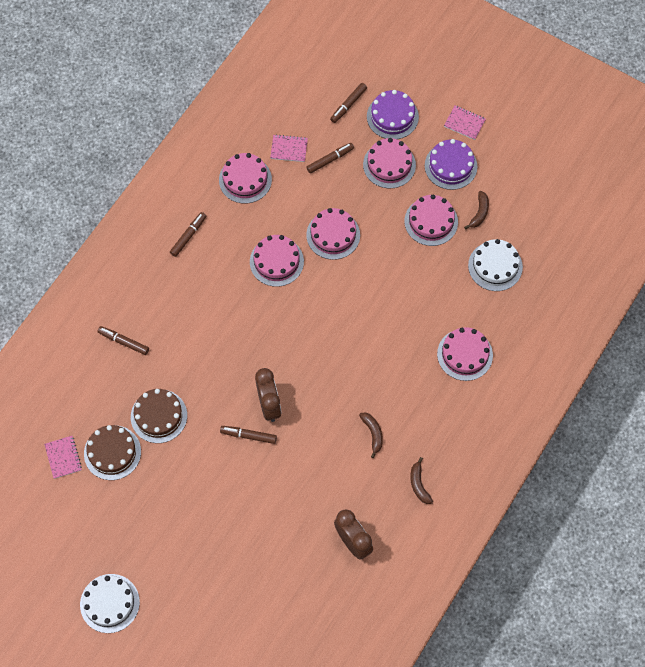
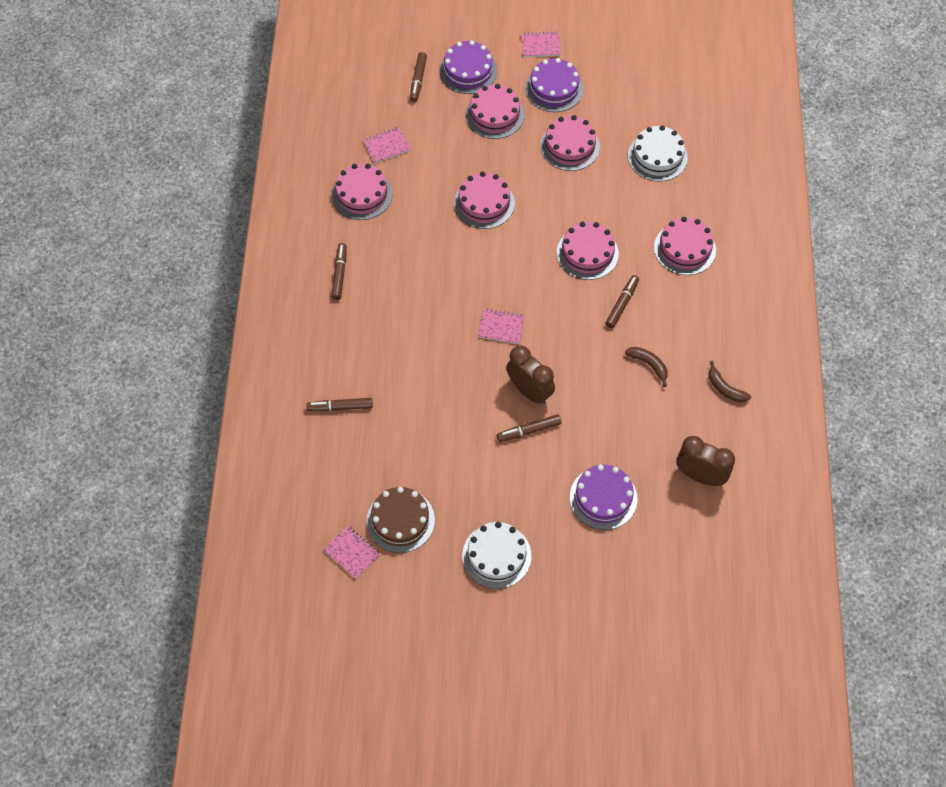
camera: 30 degrees left, 5 degrees down
(109, 603) = (498, 671): white cake -> white cake (496, 555)
(159, 416) = (425, 459): brown cake -> none
(269, 518) = (603, 498): none -> purple cake
(276, 261) = (445, 254): pink cake -> pink cake (587, 253)
(281, 343) = (501, 327): none -> pink notebook
(330, 160) = (434, 137): brown marker -> brown marker (622, 304)
(479, 213) = (610, 117): brown banana -> none

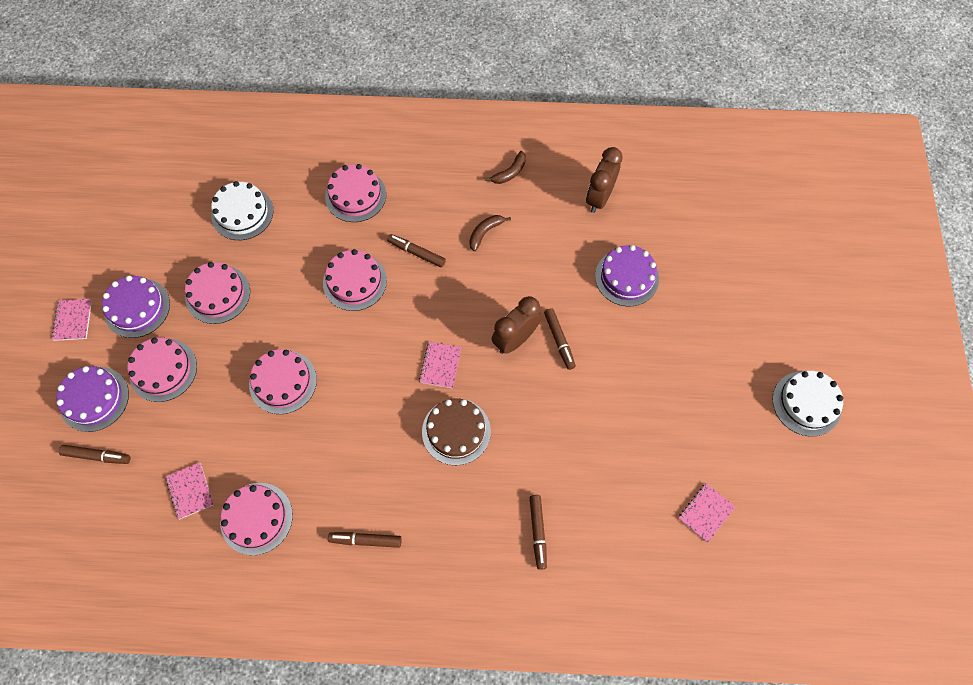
camera: 90 degrees left, 5 degrees up
(400, 520) = (665, 464): brown cake -> brown cake (456, 431)
(496, 555) = (694, 372): white cake -> white cake (806, 403)

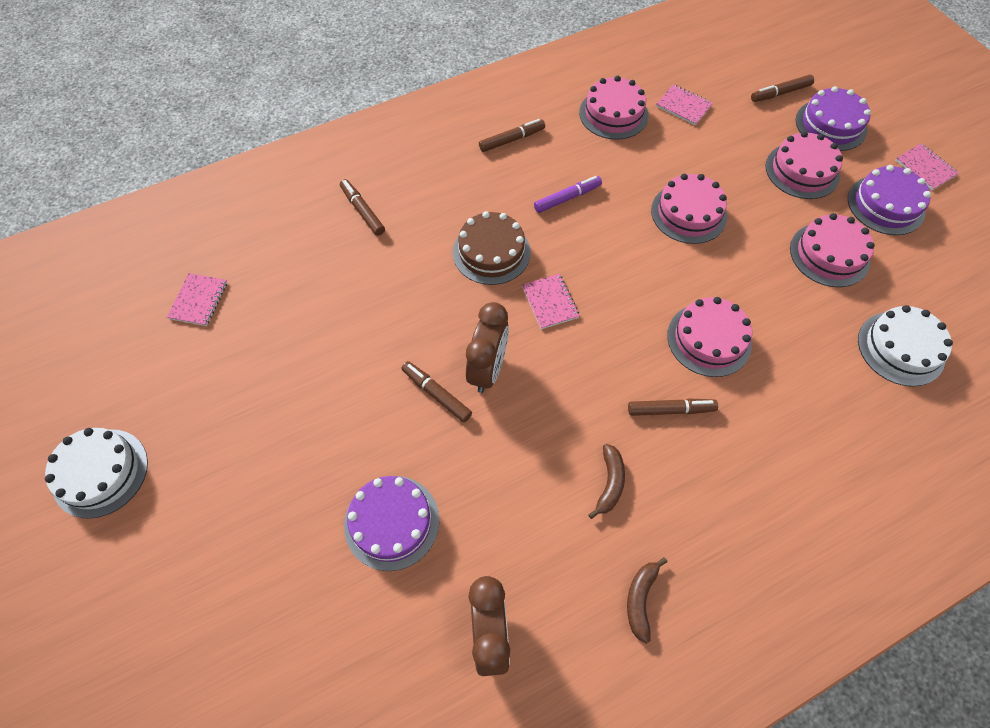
camera: 150 degrees right, 5 degrees down
(355, 195) = (803, 443): pink cake -> none
(363, 449) = (567, 198): none -> purple marker

